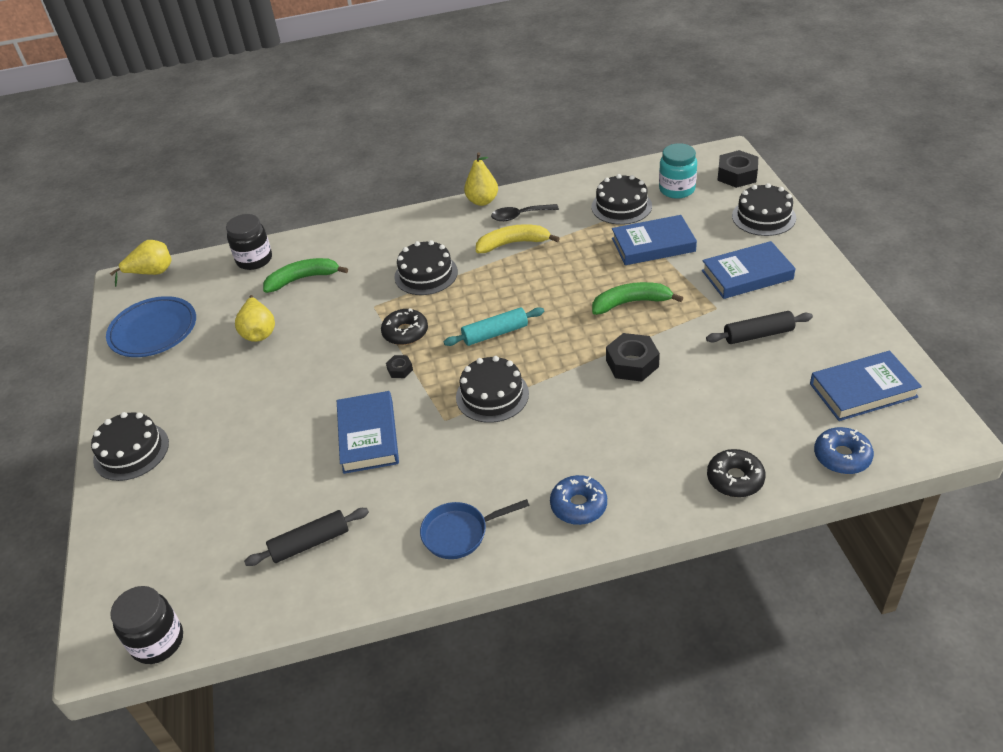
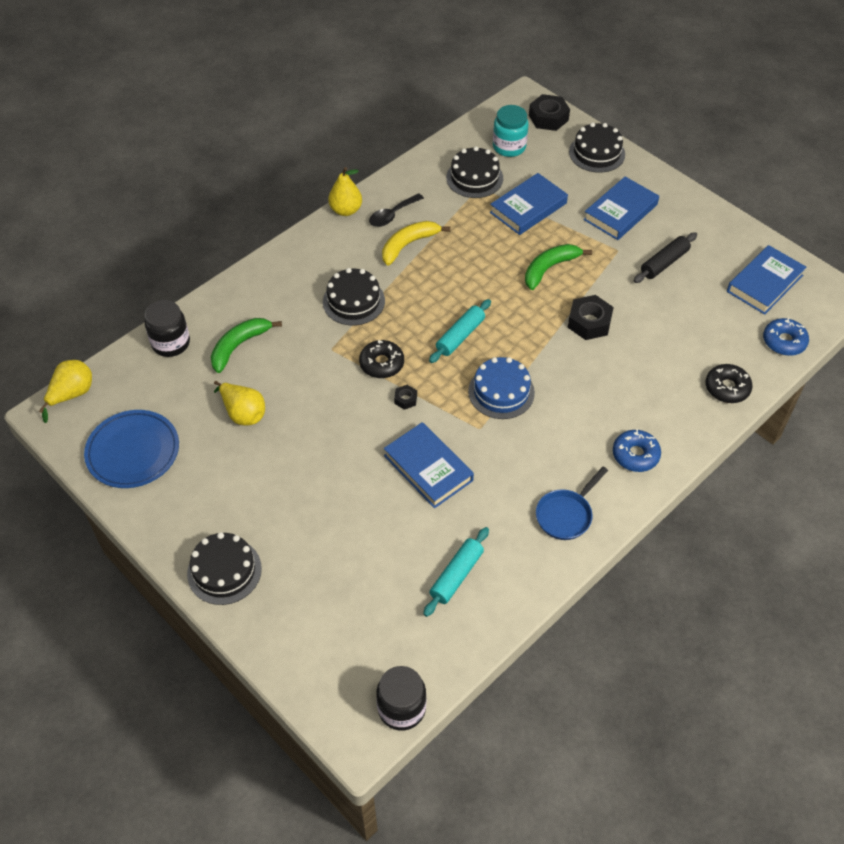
camera: 35 degrees left, 10 degrees up
(310, 543) = (456, 575): black rolling pin -> turquoise rolling pin
(492, 395) = (501, 392): black cake -> blue cake

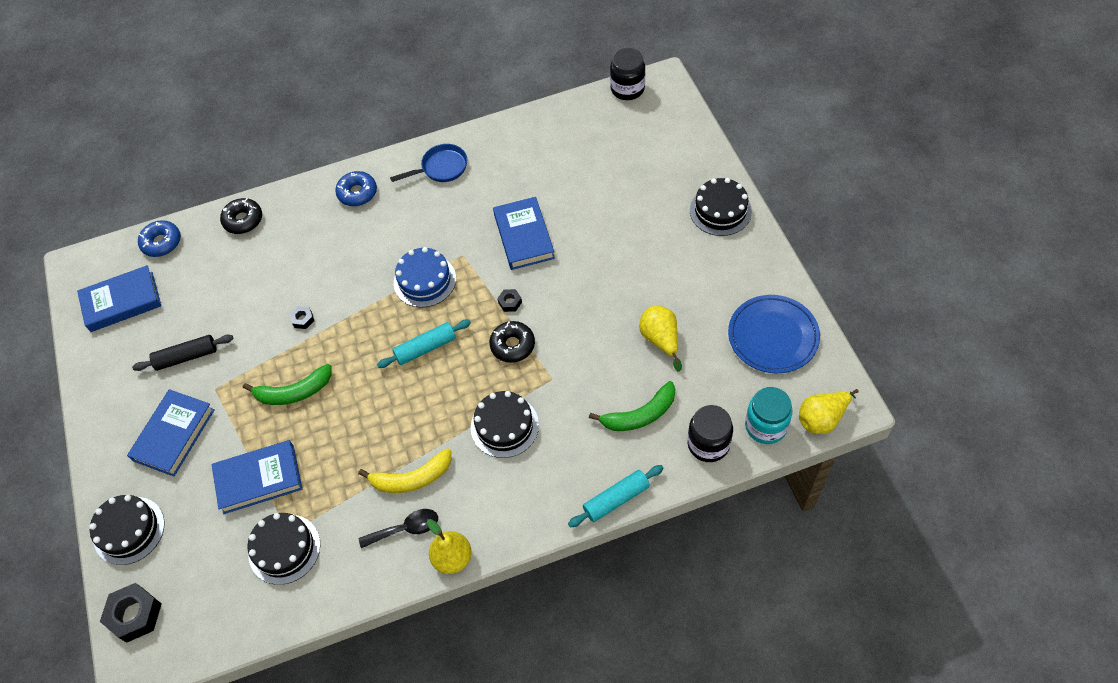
camera: 150 degrees left, 5 degrees up
(456, 575) = (547, 153): turquoise rolling pin -> turquoise rolling pin (616, 499)
(509, 147) = (214, 583): turquoise jar -> turquoise jar (765, 426)
(589, 322) = (303, 319): black nut -> black nut, size x0.51
(620, 212) = (174, 435): blue book -> blue book turned 45 degrees counterclockwise

